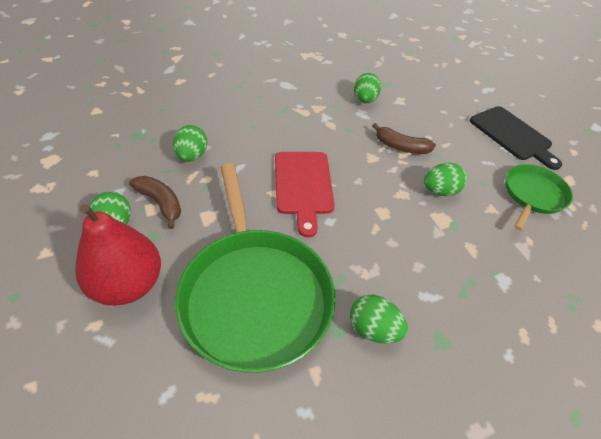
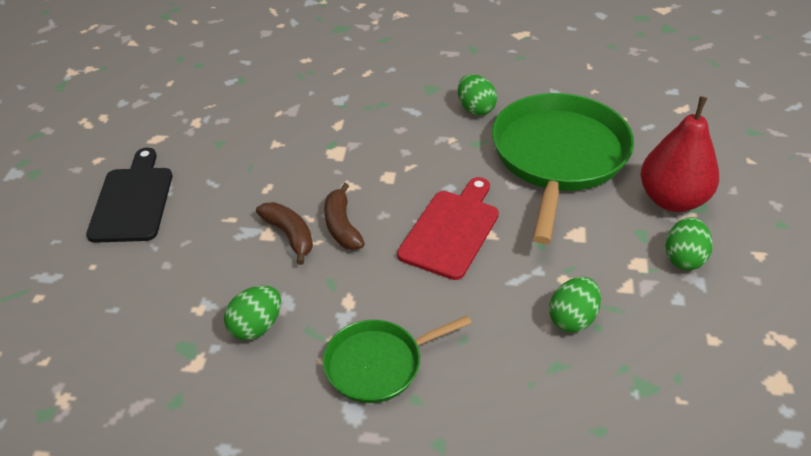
camera: 145 degrees left, 5 degrees down
(161, 203) = (628, 266): brown banana -> brown banana (342, 226)
(439, 191) = (306, 174): green egg -> none
(533, 195) = (217, 140): green pan -> green pan (378, 364)

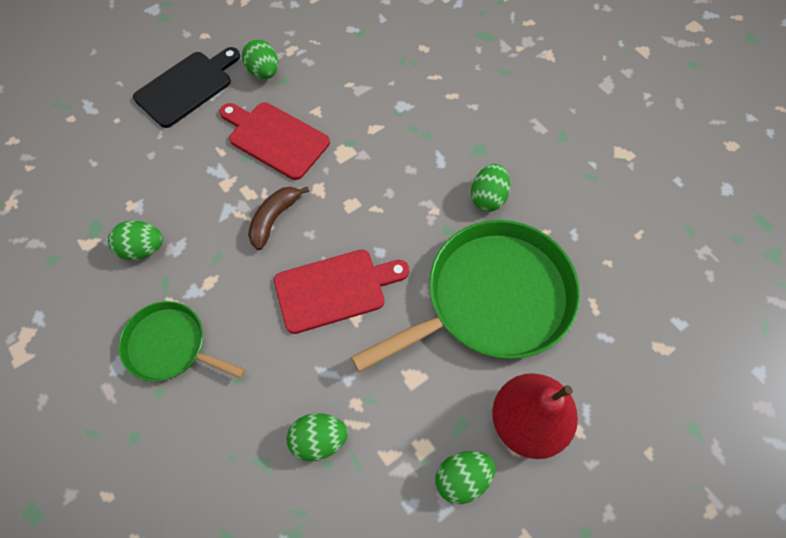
camera: 45 degrees right, 20 degrees up
(193, 149) = (264, 72): none -> green egg
(267, 180) = (275, 138): none -> red cutting board
(290, 235) = (237, 197): brown banana -> none

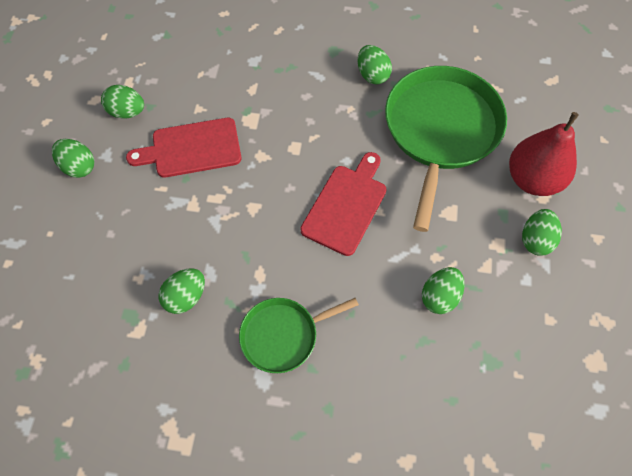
camera: 45 degrees left, 0 degrees up
(187, 87) = (79, 167): black cutting board -> green egg
(274, 219) = (255, 198): brown banana -> none

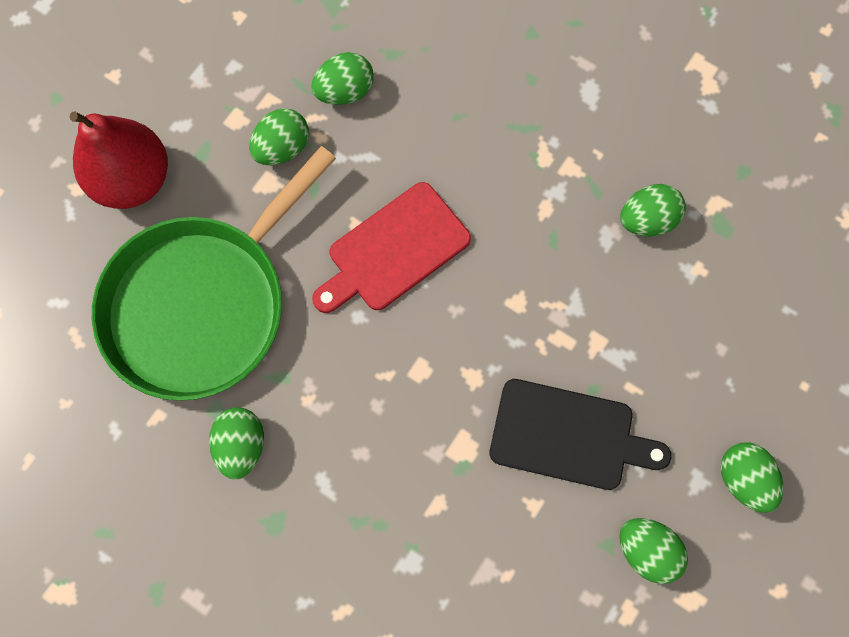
camera: 155 degrees left, 10 degrees up
(192, 148) = (568, 436): red cutting board -> black cutting board
(283, 335) = (547, 126): green pan -> none
(535, 240) = (188, 105): green egg -> green egg (282, 148)

